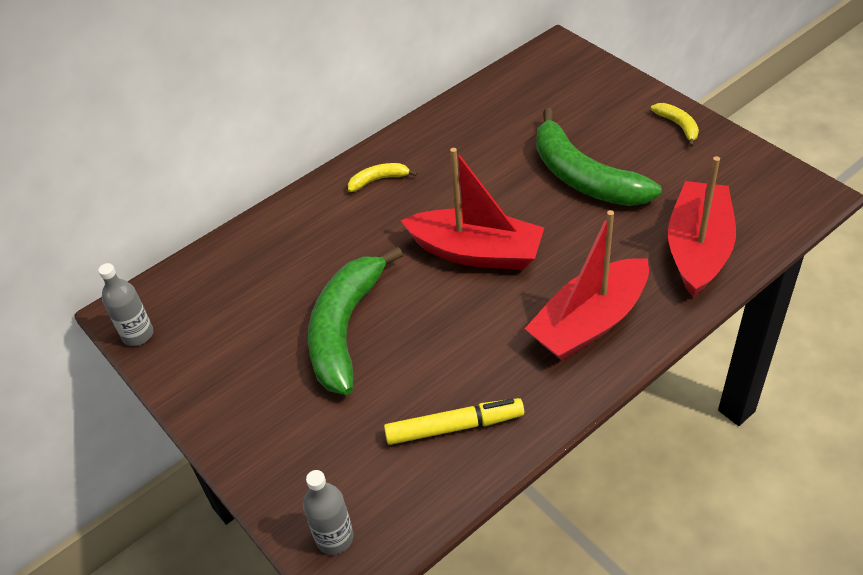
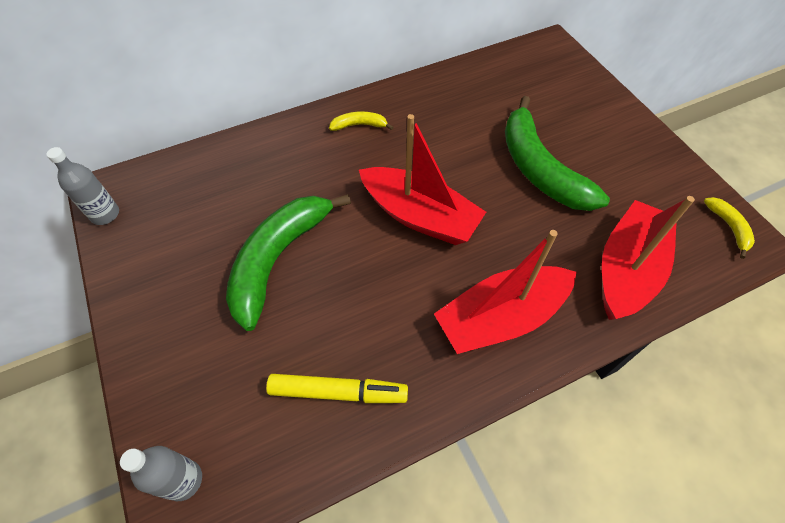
camera: 10 degrees right, 10 degrees up
(678, 126) = (640, 141): yellow banana -> yellow banana (728, 227)

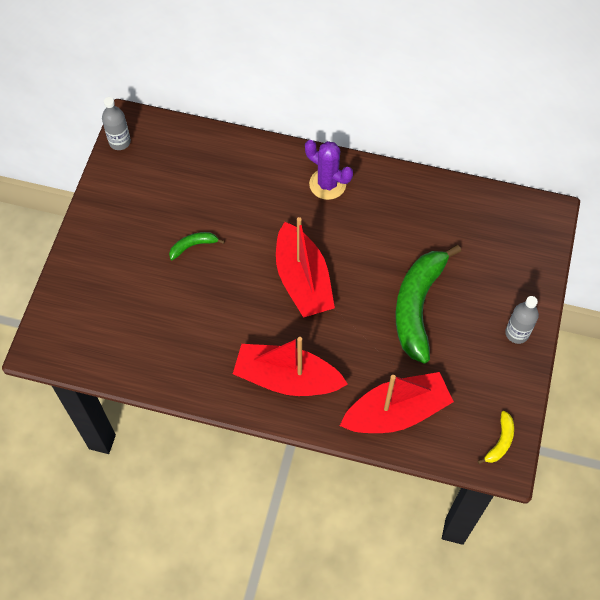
camera: 40 degrees right, 5 degrees up
(183, 480) = (54, 331): grey bottle -> grey bottle (517, 333)
(278, 259) = (193, 246): green banana -> green banana, size x0.44
(338, 392) = (160, 348): yellow marker -> none
(359, 125) = (327, 184): yellow banana -> purple cactus

